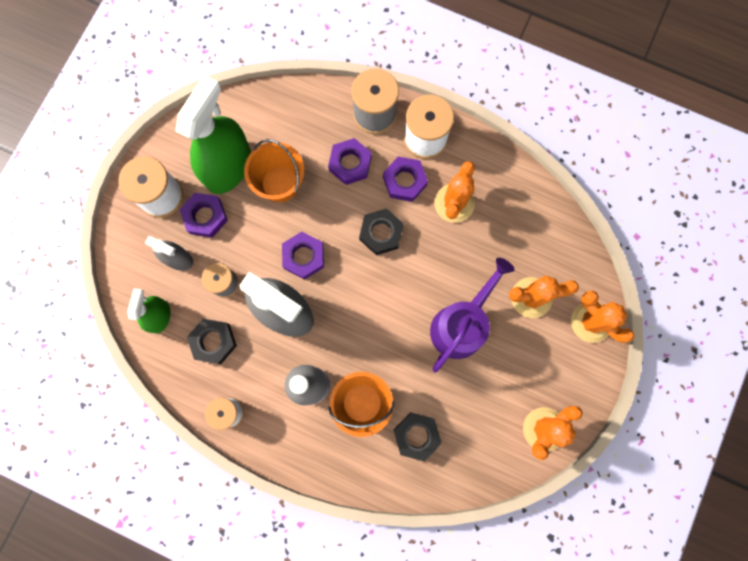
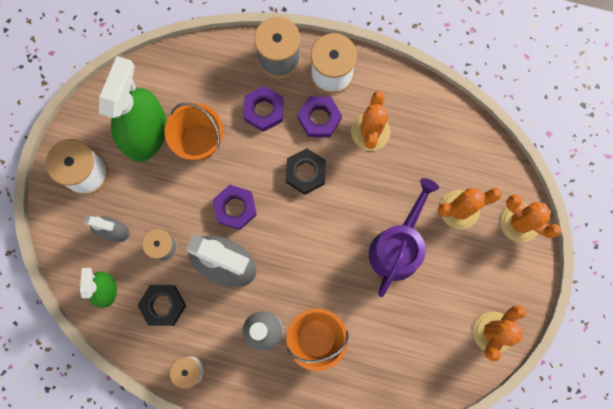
camera: 10 degrees left, 0 degrees up
(205, 217) = (133, 186): purple nut -> none
(416, 436) = (374, 360): black nut -> none

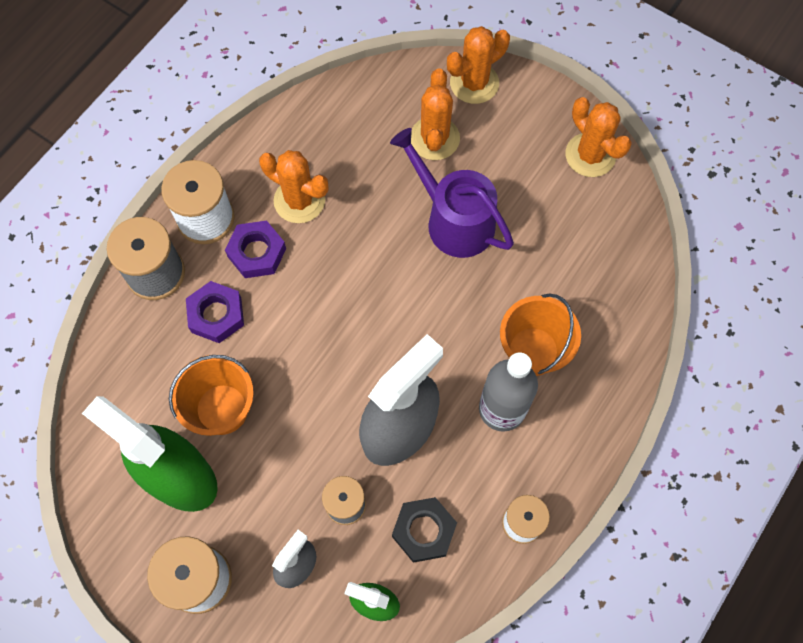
camera: 70 degrees left, 10 degrees down
(235, 208) = (330, 393): purple nut -> none
(305, 172) = (319, 292): black nut -> none

